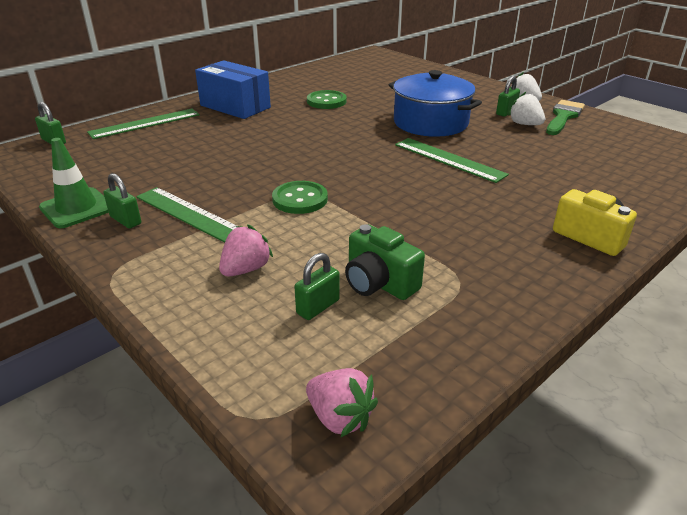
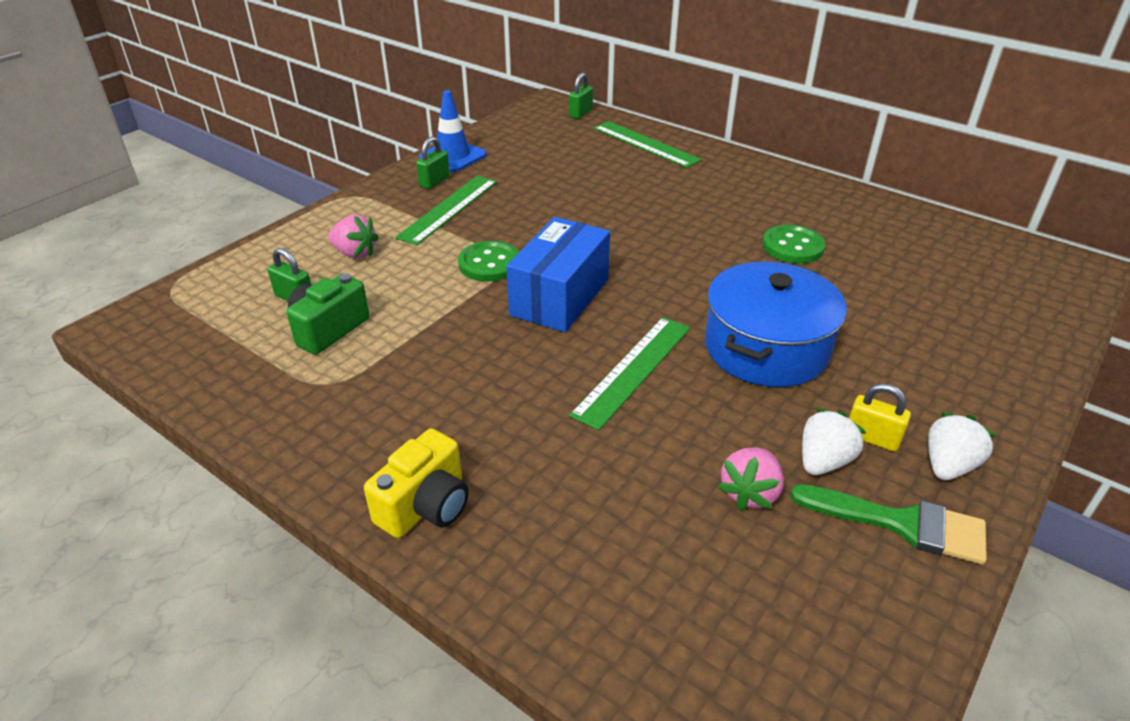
camera: 80 degrees right, 5 degrees up
(77, 208) = (453, 156): green traffic cone -> blue traffic cone
(235, 106) = (728, 184): blue box -> blue box (559, 297)
(340, 417) = (158, 324): pink strawberry -> pink strawberry (750, 493)
(506, 112) = (872, 438): green padlock -> yellow padlock

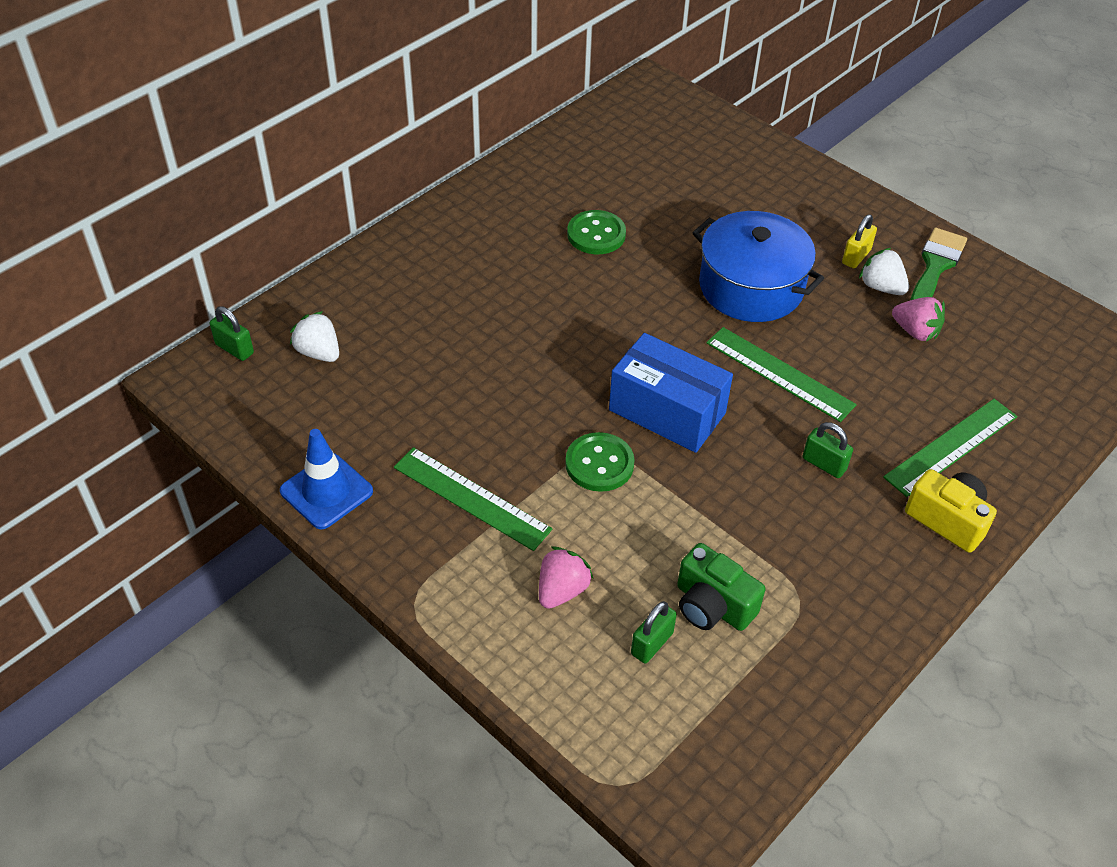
camera: 85 degrees left, 10 degrees up
(434, 182) = (396, 512): green padlock -> green padlock (824, 464)
(645, 144) = (347, 300): green ruler -> green ruler (951, 446)
(948, 465) = (880, 229): white strawberry -> white strawberry (318, 352)

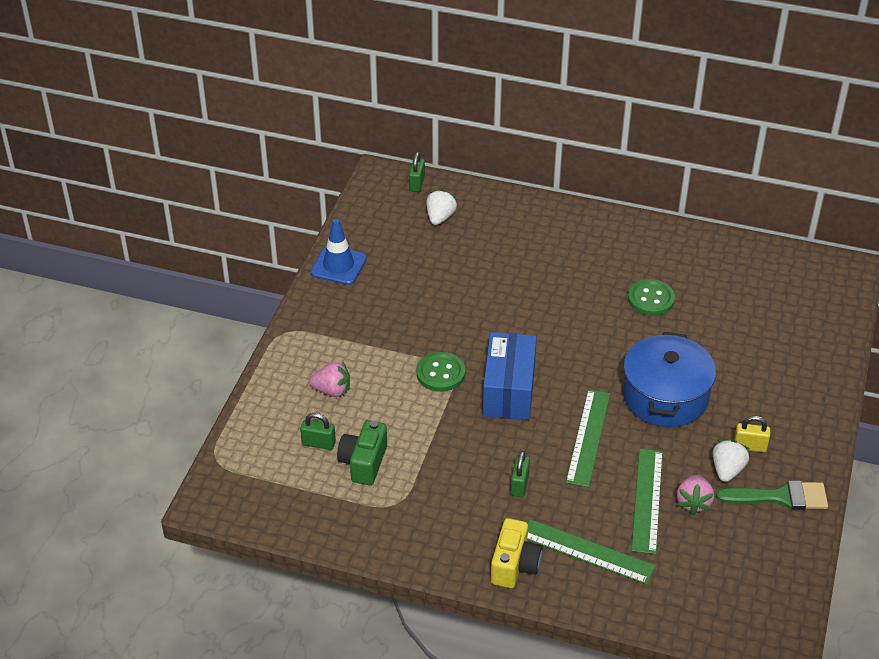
camera: 65 degrees right, 5 degrees down
(471, 498) = (374, 326): green ruler -> green ruler (647, 500)

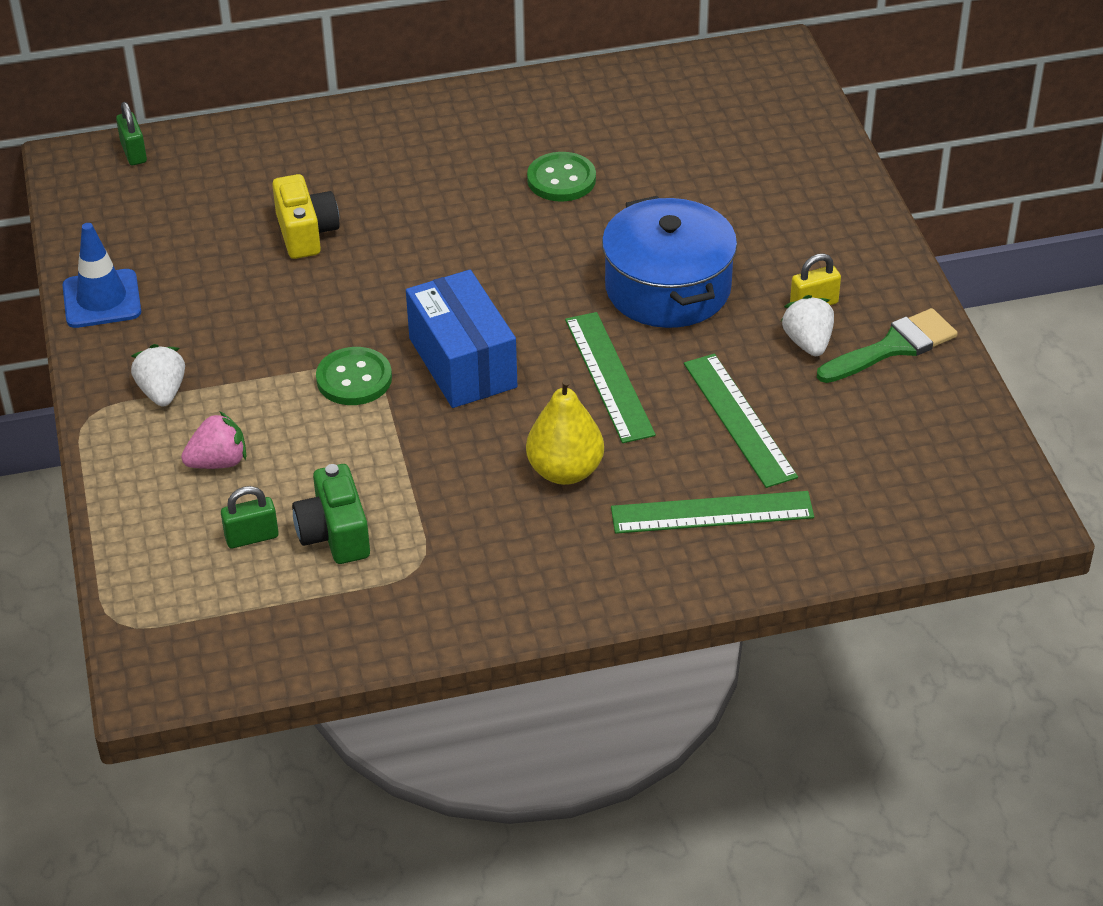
camera: 30 degrees left, 0 degrees up
(440, 217) = (201, 184): white strawberry -> white strawberry (162, 392)
(514, 565) = (633, 570): yellow camera -> yellow camera (306, 233)
(519, 485) = (565, 471): green padlock -> yellow pear
(693, 502) = (796, 398): pink strawberry -> none

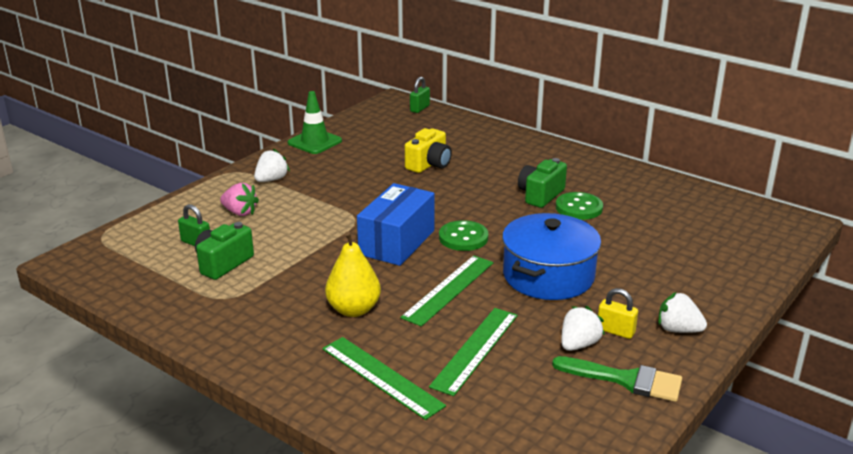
camera: 50 degrees right, 15 degrees down
(102, 299) = (314, 142): blue traffic cone -> green traffic cone
(354, 379) = (344, 219): green button -> green button (463, 238)
(498, 190) = (540, 195): none -> green camera
(856, 262) = (678, 330): none -> white strawberry

